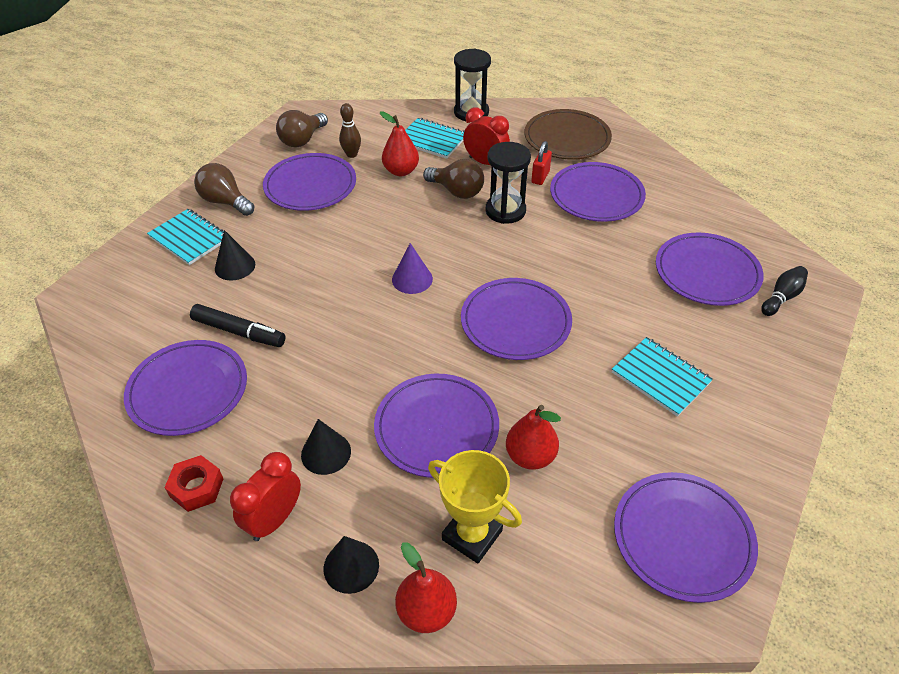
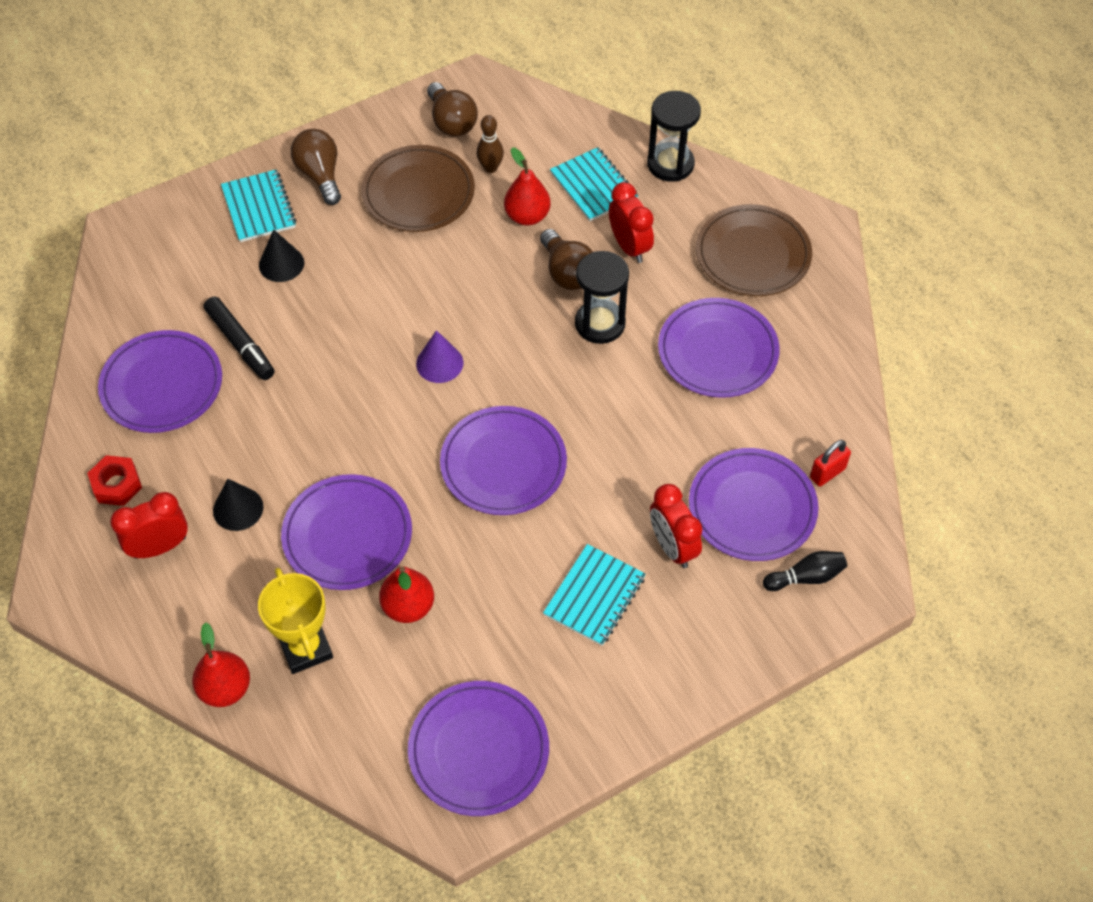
camera: 30 degrees right, 10 degrees up
(302, 140) = (451, 122): brown light bulb -> brown light bulb turned 90 degrees counterclockwise
(310, 186) = (418, 193): purple plate -> brown plate
(351, 566) = (193, 620): black cone -> none
(540, 177) = (675, 296): red padlock -> red padlock (827, 473)
(660, 378) = (594, 596): turquoise notebook -> turquoise notebook turned 45 degrees clockwise
(681, 320) = (672, 547): none -> red clock

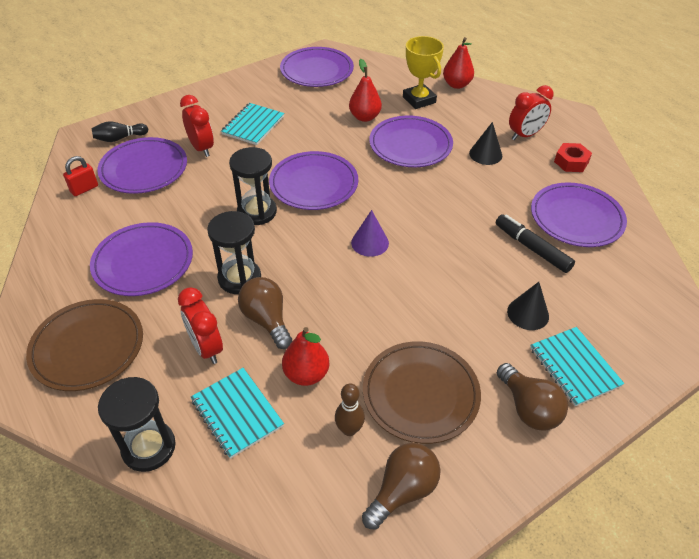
camera: 175 degrees right, 10 degrees down
(451, 122) = (402, 491): brown light bulb -> brown light bulb turned 75 degrees clockwise
(582, 419) = (257, 212): none -> black hourglass

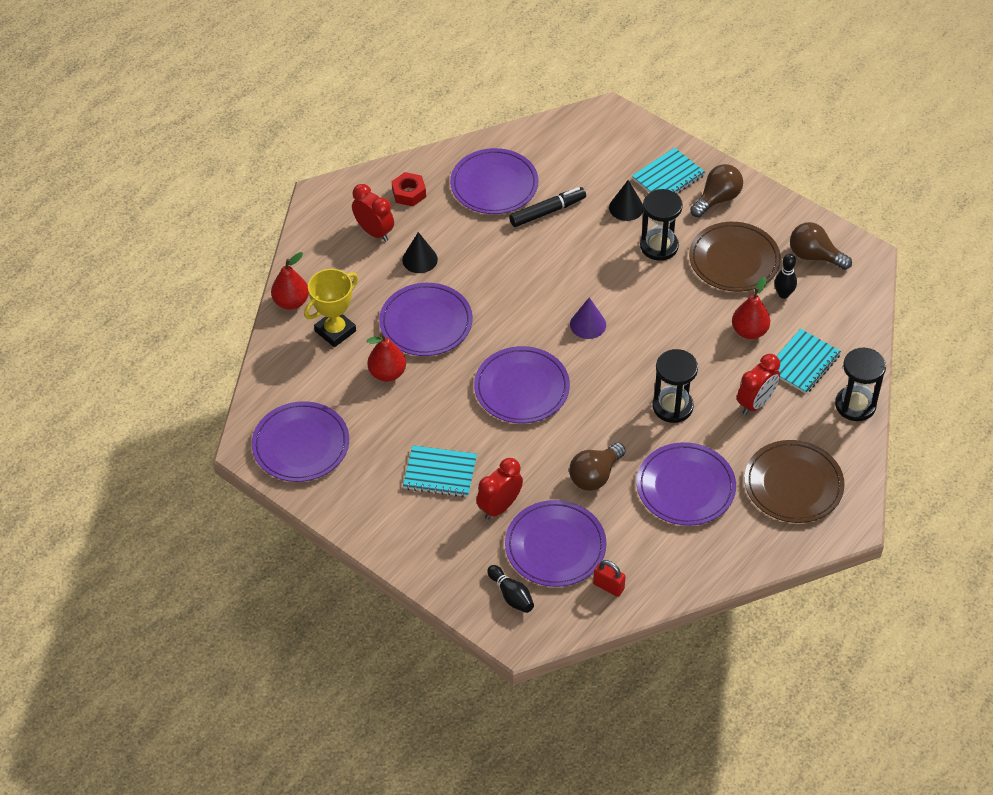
camera: 105 degrees left, 5 degrees up
(257, 212) = (582, 422): black hourglass -> black hourglass (659, 246)
(267, 320) = (709, 372): brown light bulb -> brown light bulb (595, 476)
(349, 429) = (783, 294): brown bowling pin -> black bowling pin
(532, 248) = (547, 211): black marker -> black marker turned 150 degrees counterclockwise

